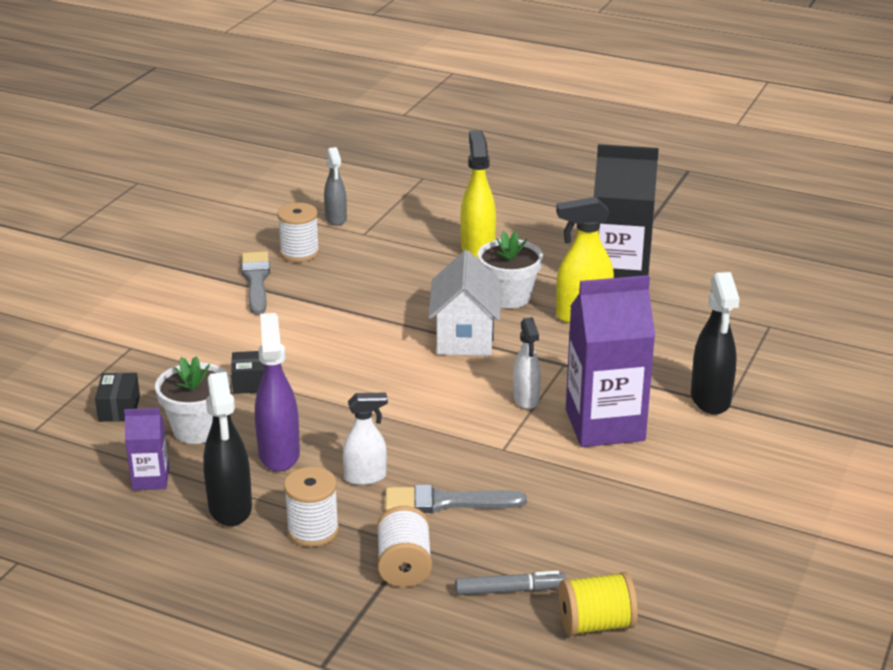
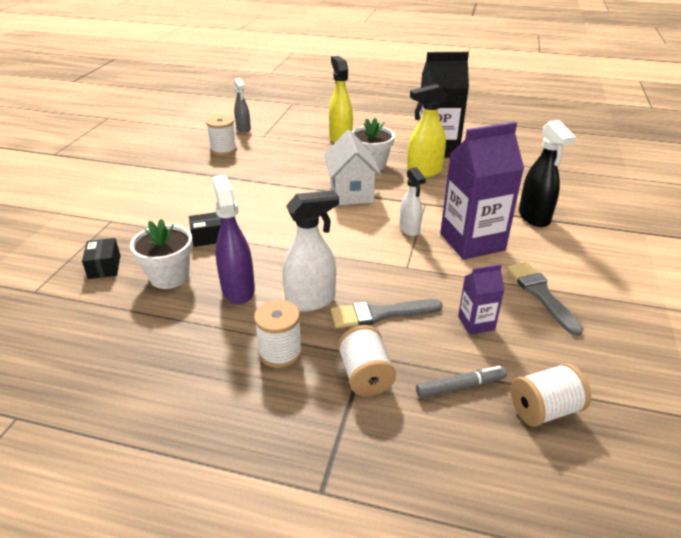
camera: 10 degrees left, 5 degrees up
(151, 479) = (135, 323): purple carton -> purple carton (476, 323)
(230, 508) = (206, 341): black spray bottle -> none
(256, 280) = (197, 169): grey brush -> grey brush (540, 294)
(366, 477) = (311, 301): white spray bottle -> white spray bottle, size x1.53
(596, 624) = (544, 409): yellow spool -> white spool

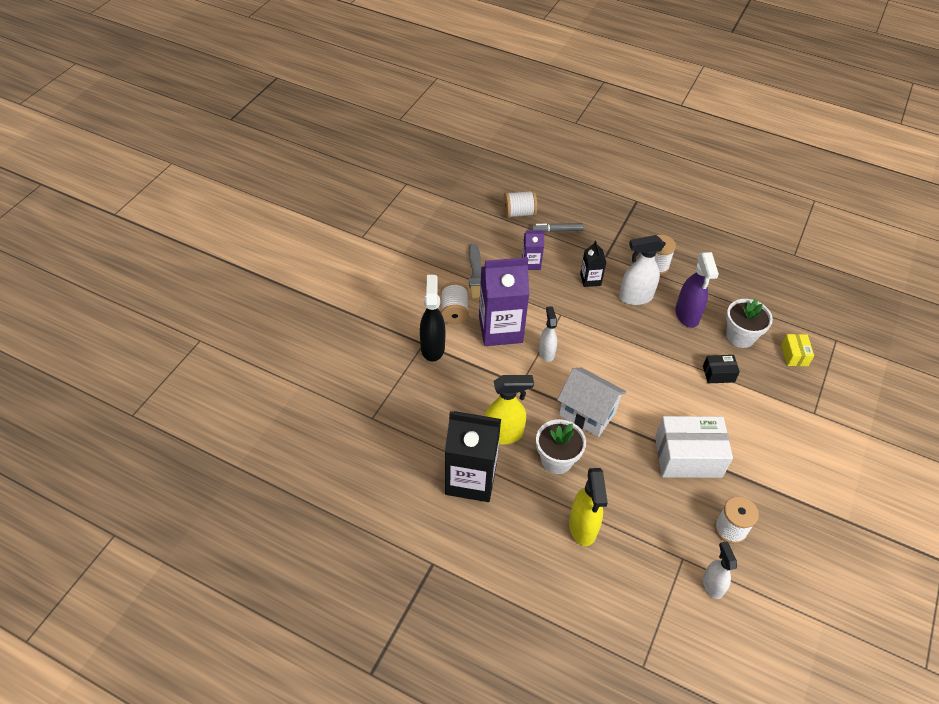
camera: 170 degrees left, 15 degrees up
(104, 267) = (794, 355): black box -> yellow box
(243, 129) = (712, 585): grey spray bottle -> white spray bottle
(253, 179) = (688, 457): none -> white box
(351, 192) = (587, 413): white house -> white house turned 60 degrees counterclockwise
(365, 375) = (607, 244): white spool -> white spool (454, 312)
(380, 314) = (590, 279): grey brush -> black carton

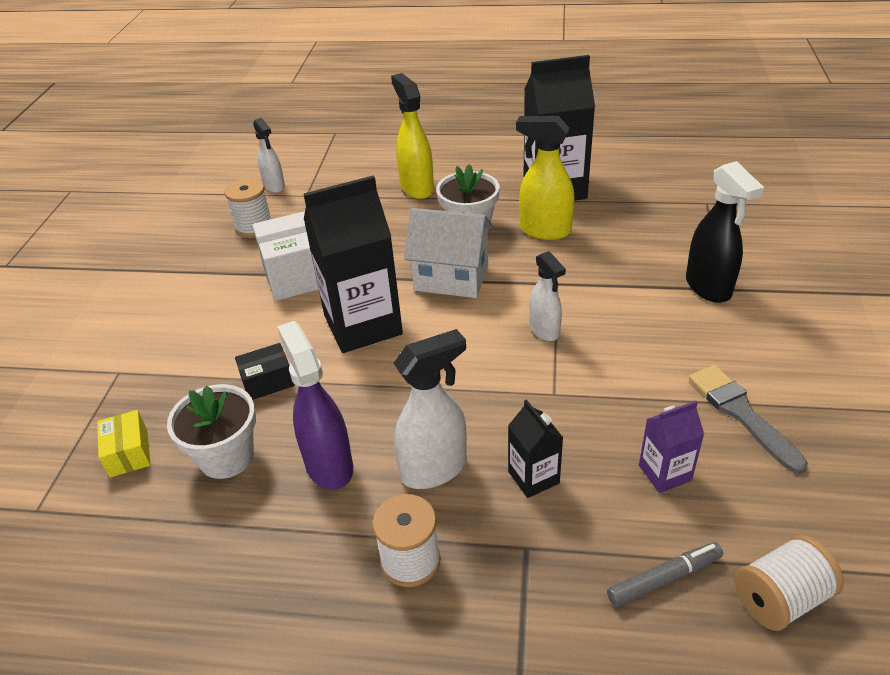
camera: 165 degrees right, 10 degrees down
(454, 312) = (723, 342): white spool -> none
(500, 329) = (633, 340): purple carton -> none
(503, 434) = (544, 231): yellow spray bottle -> yellow spray bottle turned 45 degrees clockwise
(655, 395) = (363, 325): none -> black carton

